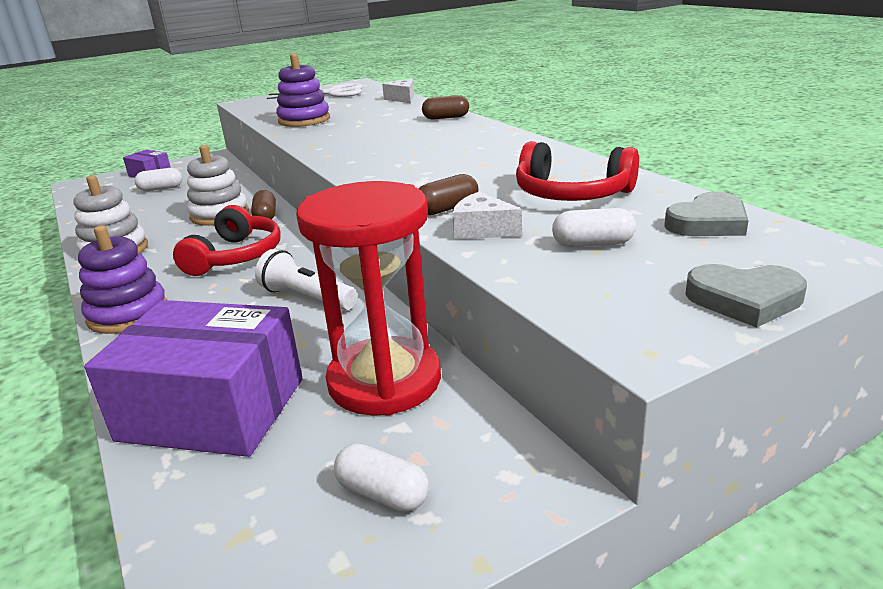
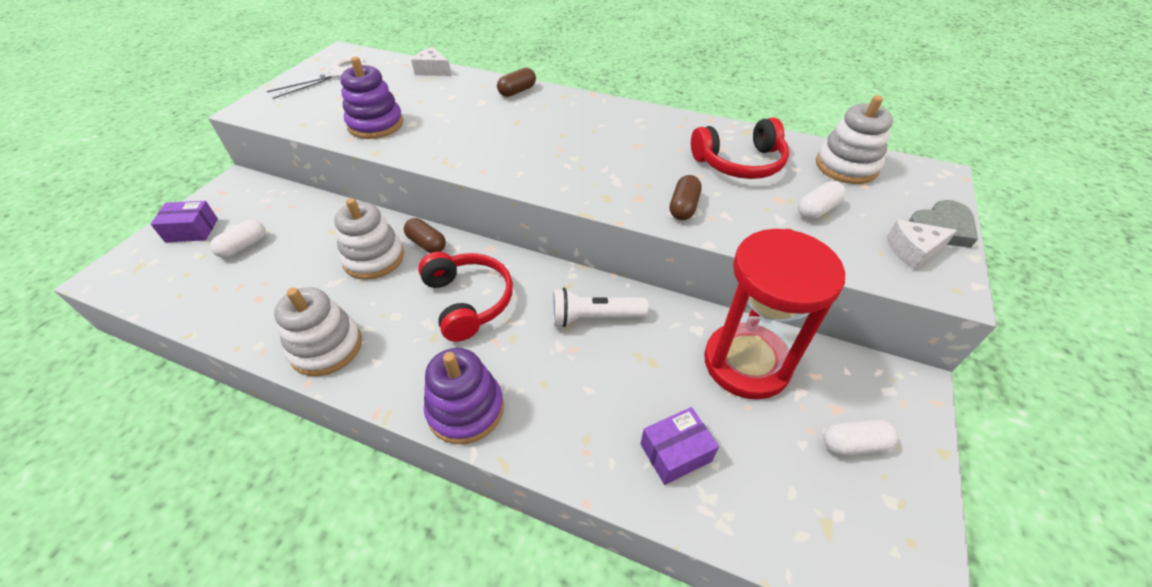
camera: 40 degrees left, 20 degrees up
(212, 409) = (675, 452): purple box -> purple box, size x0.47
(482, 230) = (738, 221): white cheese -> white cheese (912, 251)
(708, 222) = (846, 166): grey heart -> white stacking toy

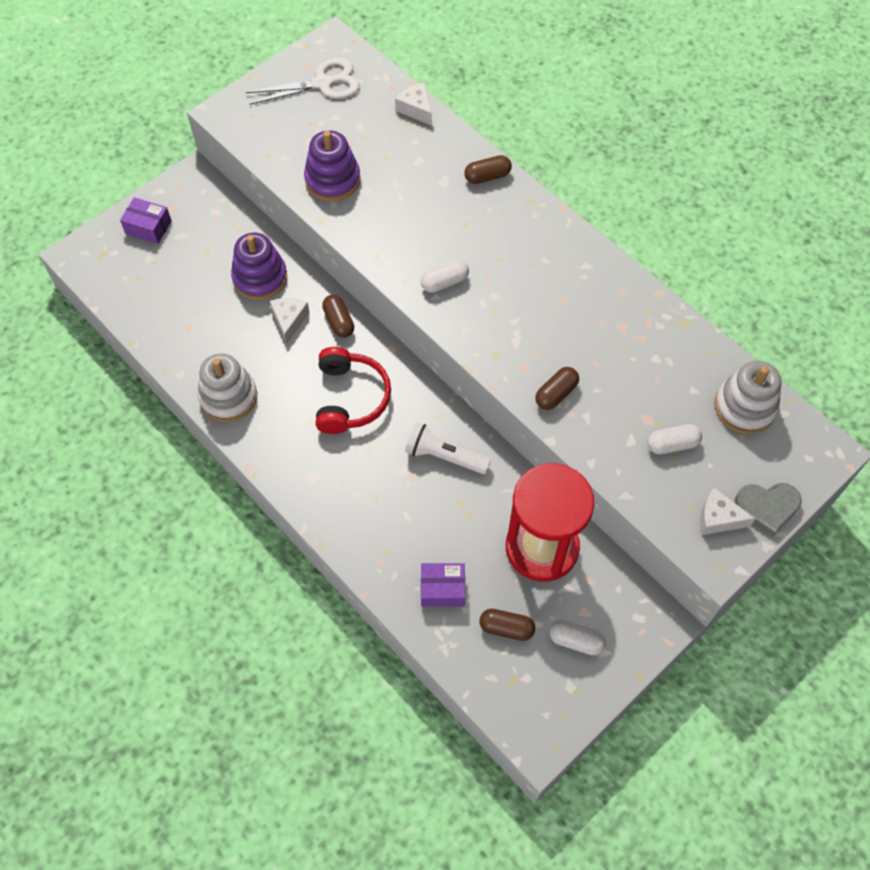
camera: 25 degrees right, 15 degrees up
(244, 246) = (187, 264): white capsule -> white capsule (444, 282)
(374, 258) = (289, 320): white stacking toy -> white cheese
(465, 409) = (311, 492): purple stacking toy -> purple stacking toy (260, 277)
(739, 163) = (644, 362): red headphones -> none
(774, 465) = (506, 628): none -> brown capsule

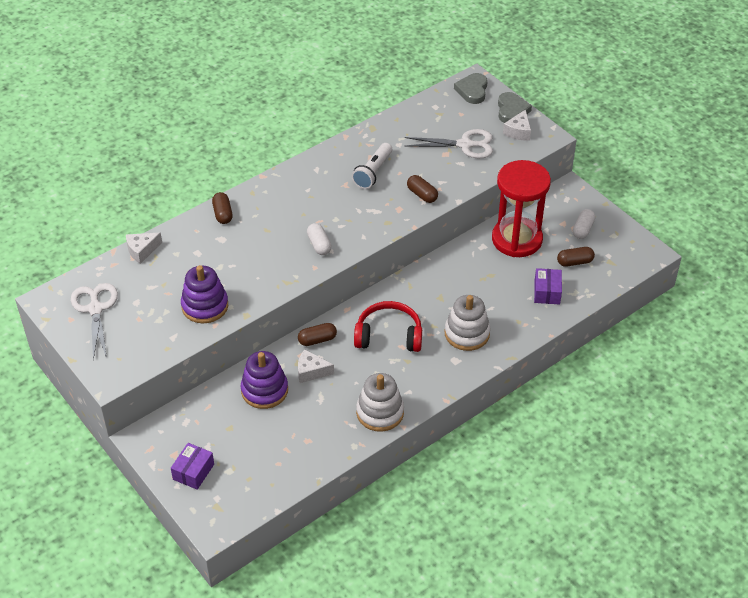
camera: 85 degrees left, 15 degrees down
(444, 456) = (443, 284): white flashlight -> white flashlight (373, 172)
(506, 628) = (574, 262): brown capsule -> brown capsule turned 60 degrees clockwise
(672, 444) = (465, 145): white capsule -> white scissors
(744, 407) = (439, 109): white stacking toy -> white stacking toy (467, 333)
(801, 450) = (472, 90): none -> grey heart

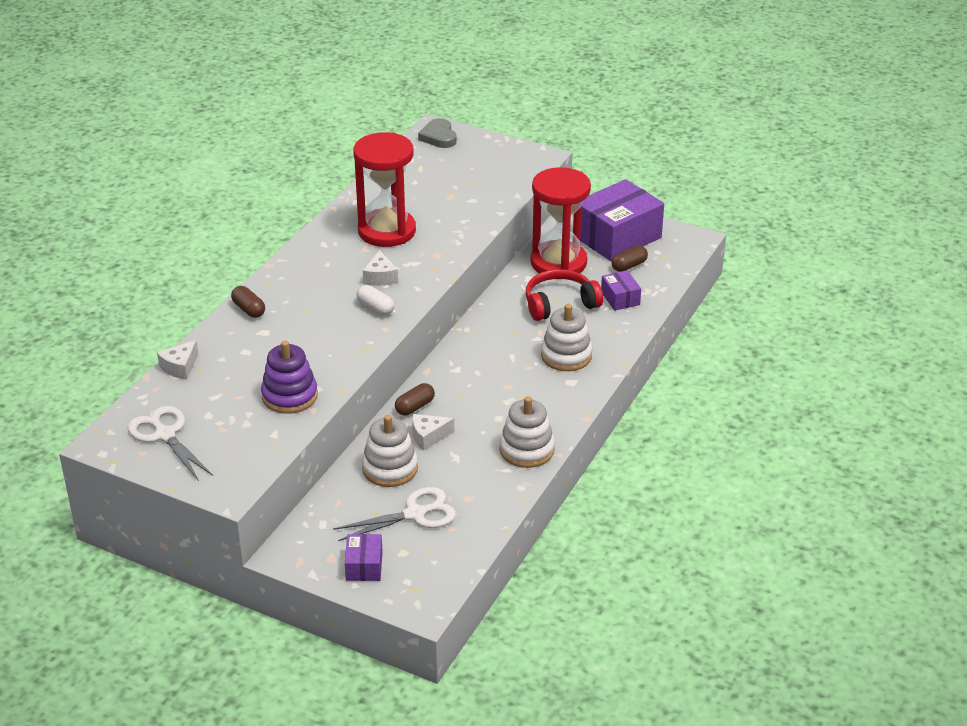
camera: 25 degrees left, 10 degrees down
(264, 390) = (390, 468): purple stacking toy -> white stacking toy
(373, 172) = (387, 231): white flashlight -> red hourglass
(389, 335) = (487, 381): red headphones -> red headphones (559, 304)
(422, 195) = (452, 236): brown capsule -> none
(465, 145) = (465, 184): white scissors -> white scissors (415, 514)
(511, 110) = (491, 144): grey heart -> none
(518, 132) = (511, 159): white cheese -> white cheese (380, 277)
(583, 229) = (617, 237): white capsule -> purple box

